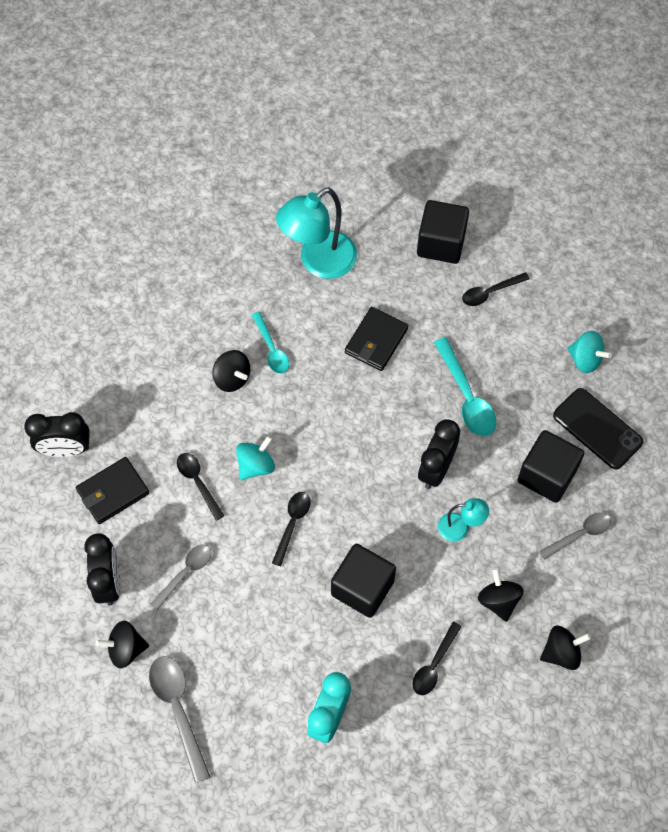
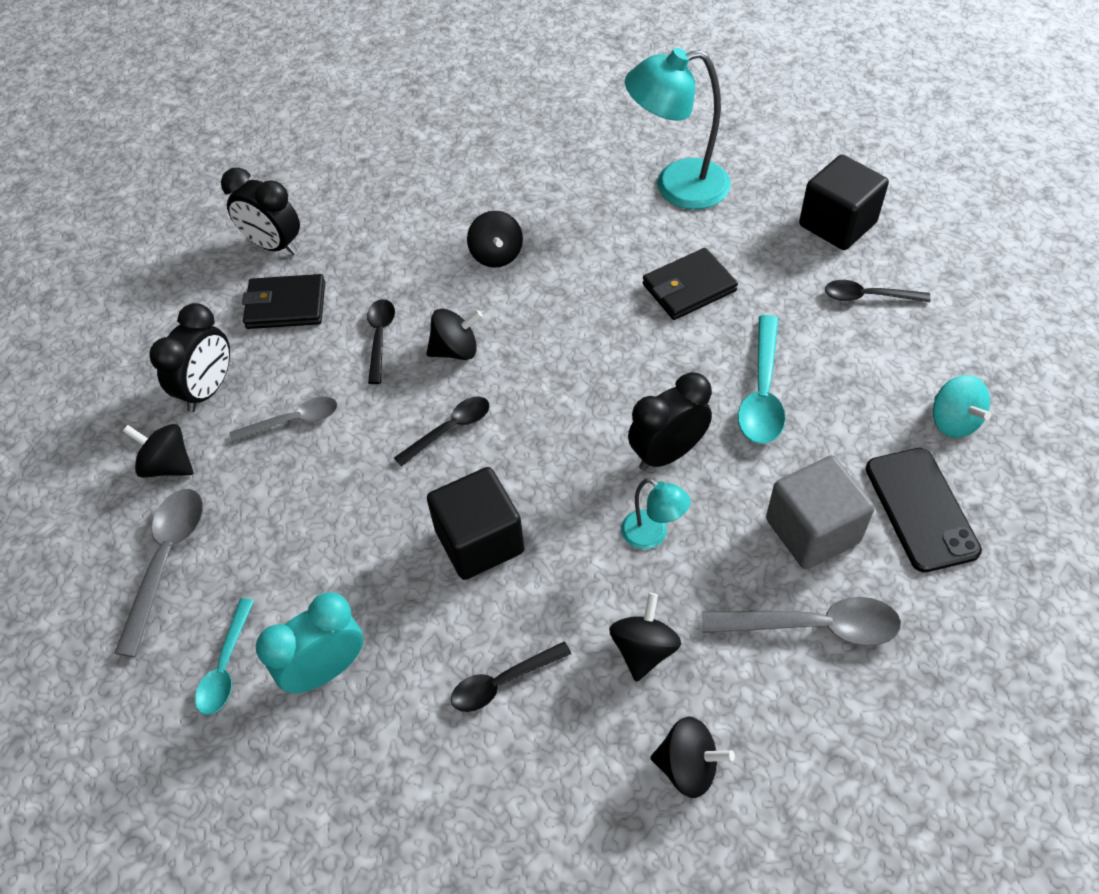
camera: 35 degrees right, 10 degrees down
(256, 465) = (456, 350): turquoise spinning top -> black spinning top
(271, 349) = (561, 246): turquoise spoon -> turquoise spoon (225, 667)
(547, 475) = (812, 530): black cube -> grey cube
(580, 534) = (814, 626): grey spoon -> grey spoon, size x1.53

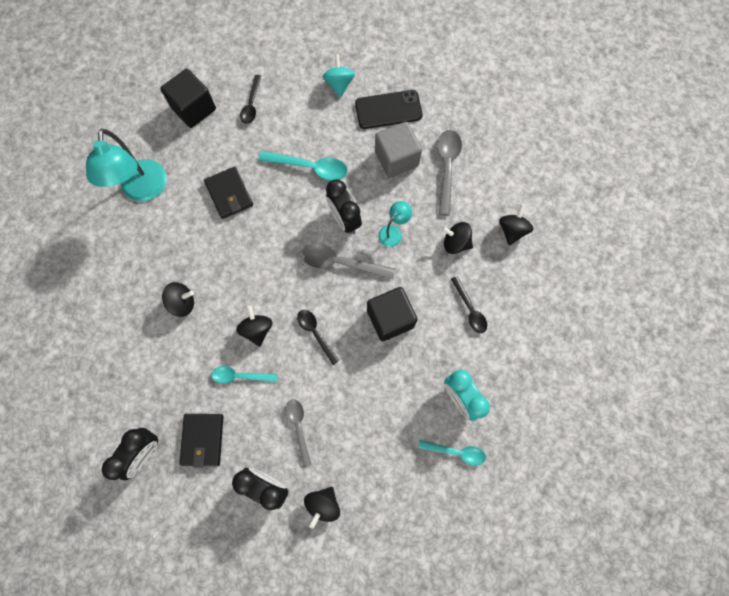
camera: 90 degrees left, 20 degrees up
(167, 560) = (390, 495): grey spoon -> grey spoon (340, 262)
(380, 337) = (240, 376): black spoon -> turquoise spoon
(953, 421) = (339, 84): turquoise spinning top -> turquoise spinning top turned 75 degrees counterclockwise

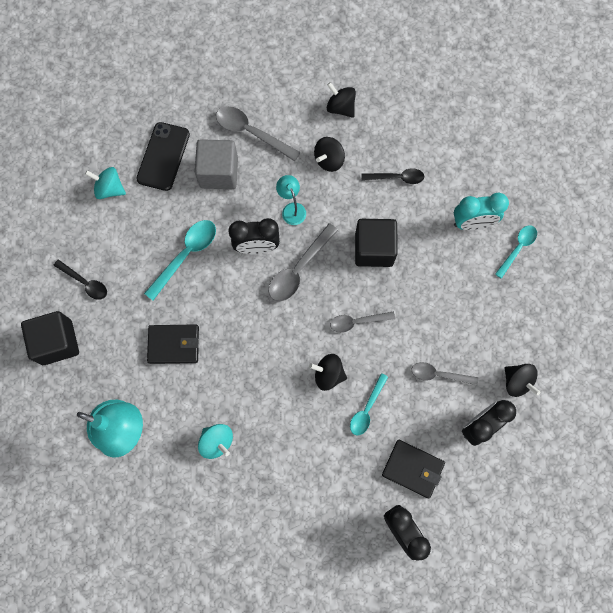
camera: 65 degrees left, 0 degrees up
(162, 265) = (217, 442): none -> turquoise spinning top
(182, 303) = (267, 436): black spinning top -> none
(315, 333) = (357, 322): black spoon -> grey spoon

